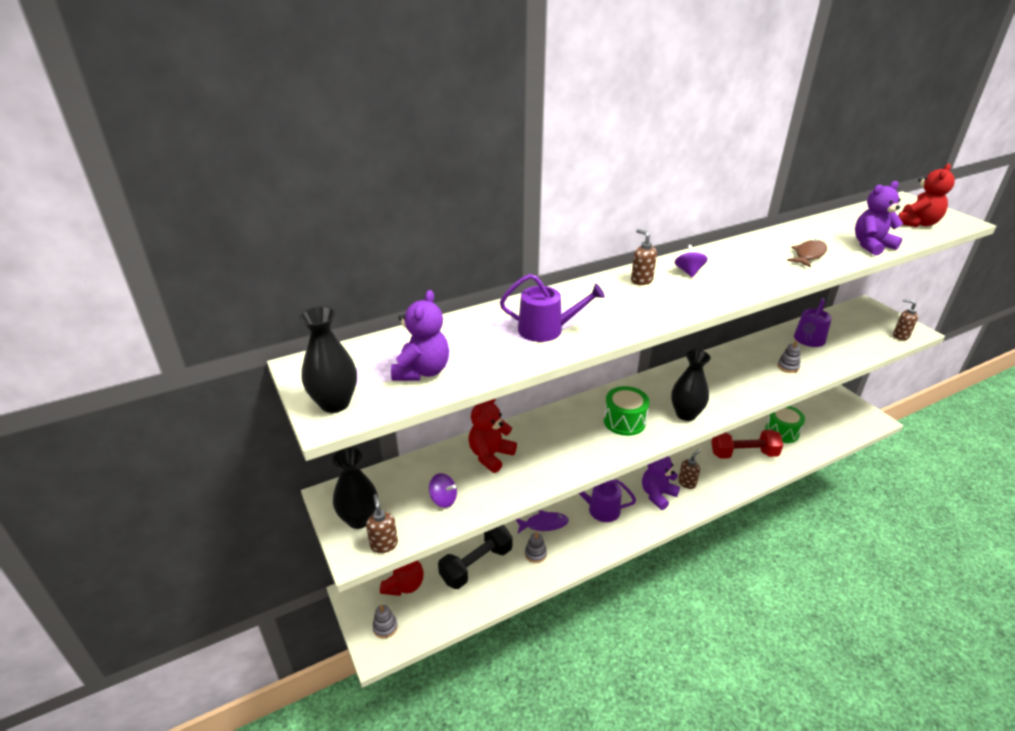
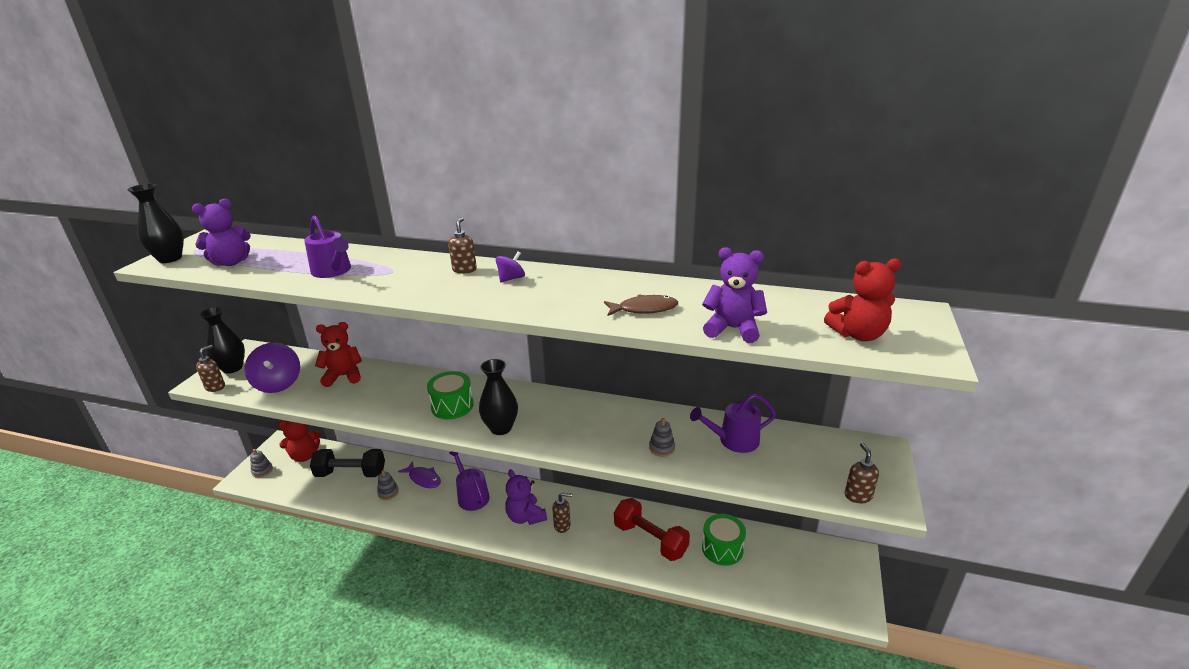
camera: 45 degrees right, 5 degrees down
(443, 499) = (278, 384): purple spinning top -> purple spinning top, size x1.80
(657, 495) = (525, 517): purple teddy bear -> purple teddy bear turned 120 degrees counterclockwise

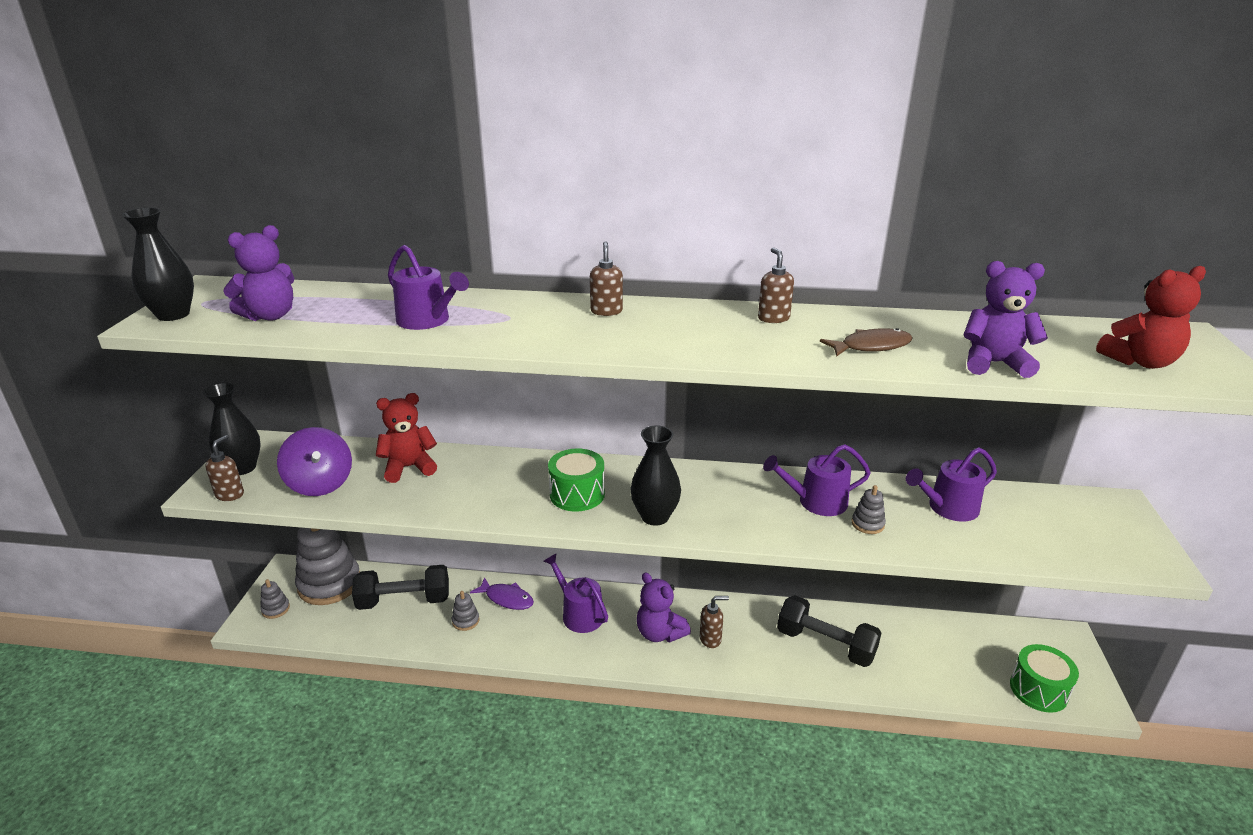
camera: 10 degrees left, 0 degrees up
(305, 456) = (329, 584): red teddy bear -> grey stacking toy
(511, 278) = (676, 319): purple spinning top -> none
(630, 426) = (816, 502): none -> purple watering can
(650, 539) = (825, 644): red dumbbell -> black dumbbell
(722, 548) = (915, 646): green drum -> green drum (1038, 690)
(858, 496) = (1120, 559): brown soap dispenser -> brown soap dispenser (773, 318)

